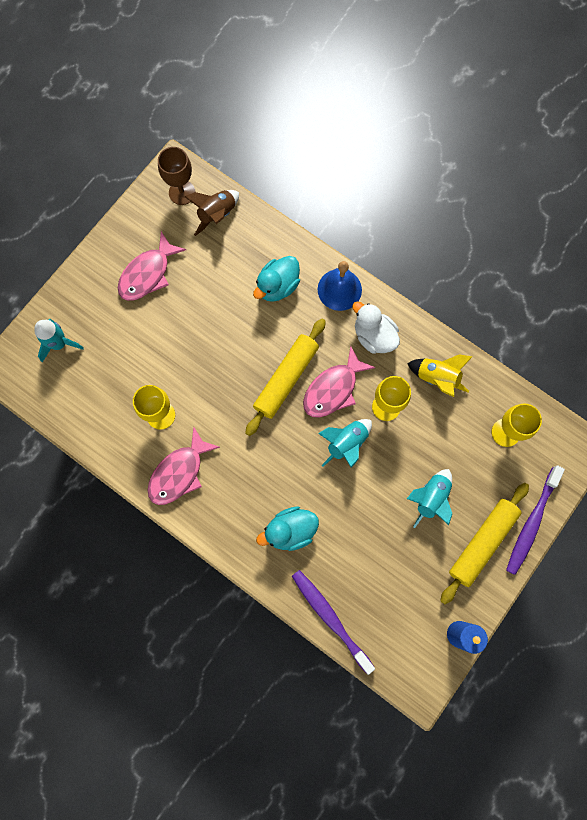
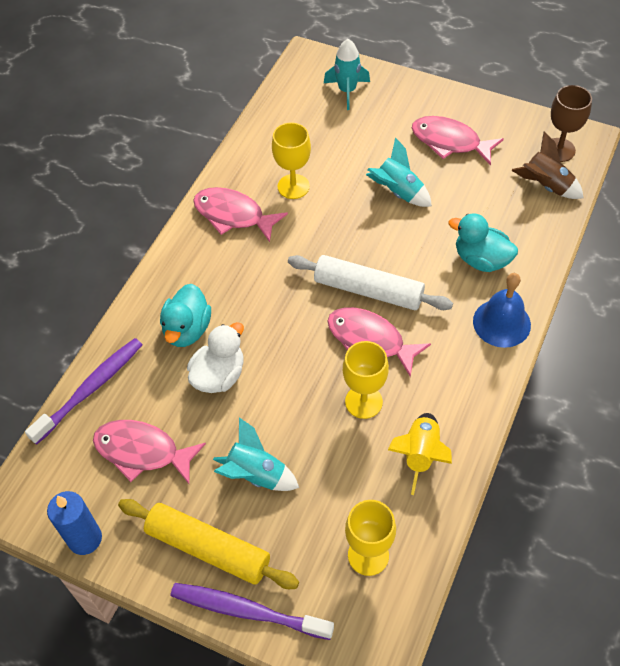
camera: 80 degrees right, 20 degrees down
(286, 379) = (368, 290): yellow rolling pin -> white rolling pin
(290, 530) = (187, 330): turquoise duck -> turquoise duck turned 135 degrees counterclockwise
(346, 443) = (305, 367): turquoise rocket -> turquoise rocket (398, 192)
(374, 336) = (453, 371): white duck -> white duck (219, 375)
(395, 581) = (142, 451): none -> pink fish

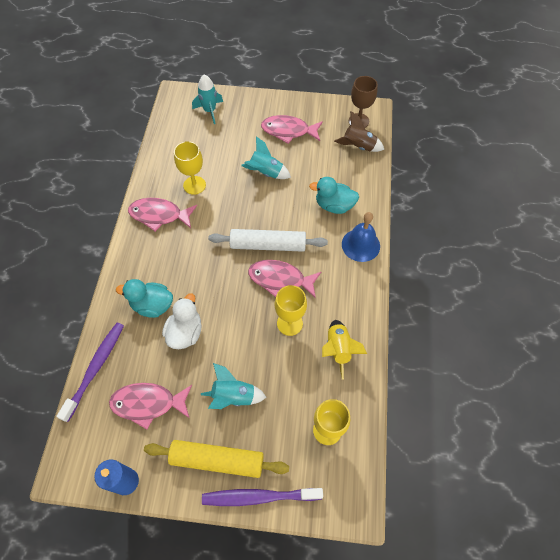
camera: 20 degrees left, 5 degrees up
(187, 330) = (152, 305): turquoise duck -> turquoise duck turned 105 degrees clockwise

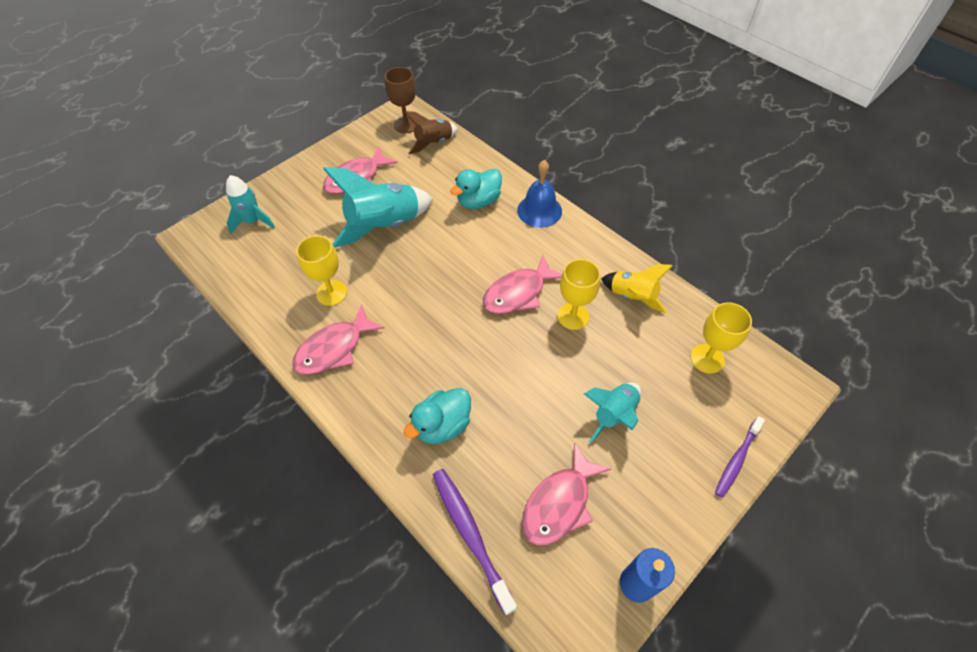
camera: 50 degrees left, 5 degrees down
(185, 332) = (504, 413): white duck -> none
(217, 460) = (673, 473): yellow rolling pin -> none
(259, 497) = (737, 460): purple toothbrush -> purple toothbrush, size x0.67
(266, 173) = (384, 226): turquoise rocket -> turquoise rocket, size x1.69
(268, 245) = (470, 278): white rolling pin -> none

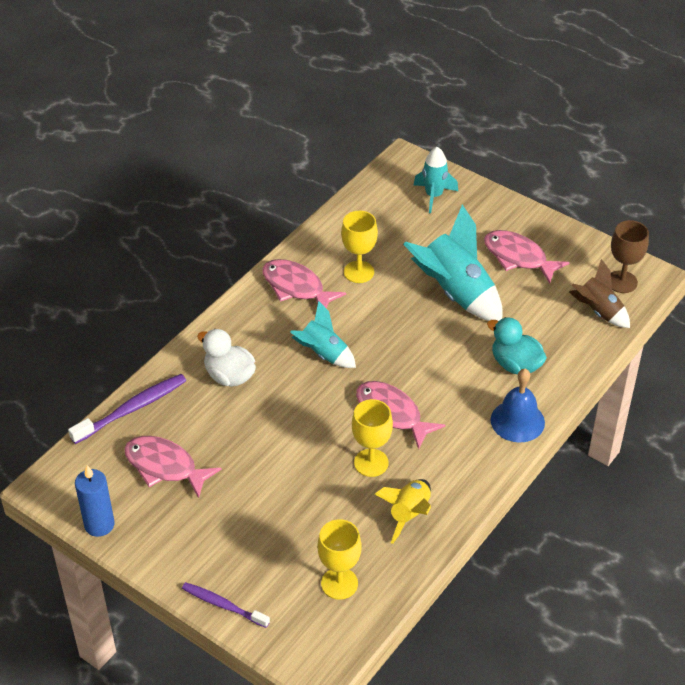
camera: 80 degrees right, 10 degrees down
(442, 425) = (229, 376): turquoise duck -> white duck
(614, 414) = (259, 503): turquoise rocket -> turquoise rocket (323, 354)

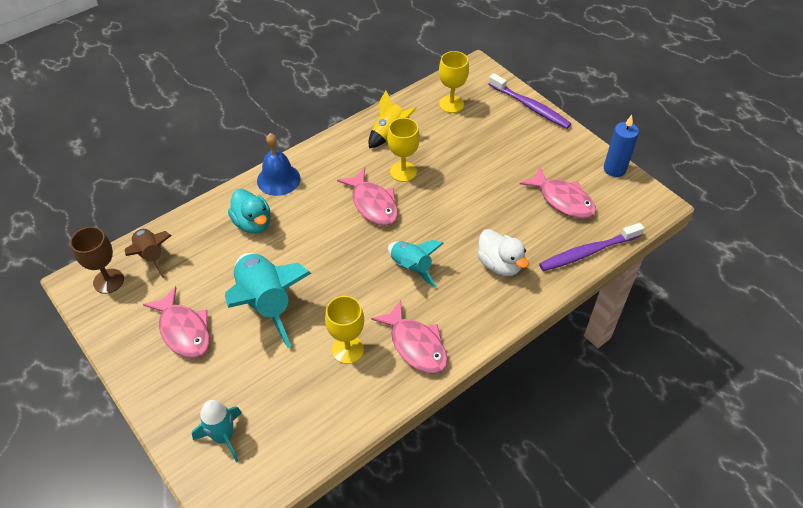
camera: 165 degrees left, 5 degrees up
(223, 605) = (530, 106): purple toothbrush -> purple toothbrush, size x1.50

